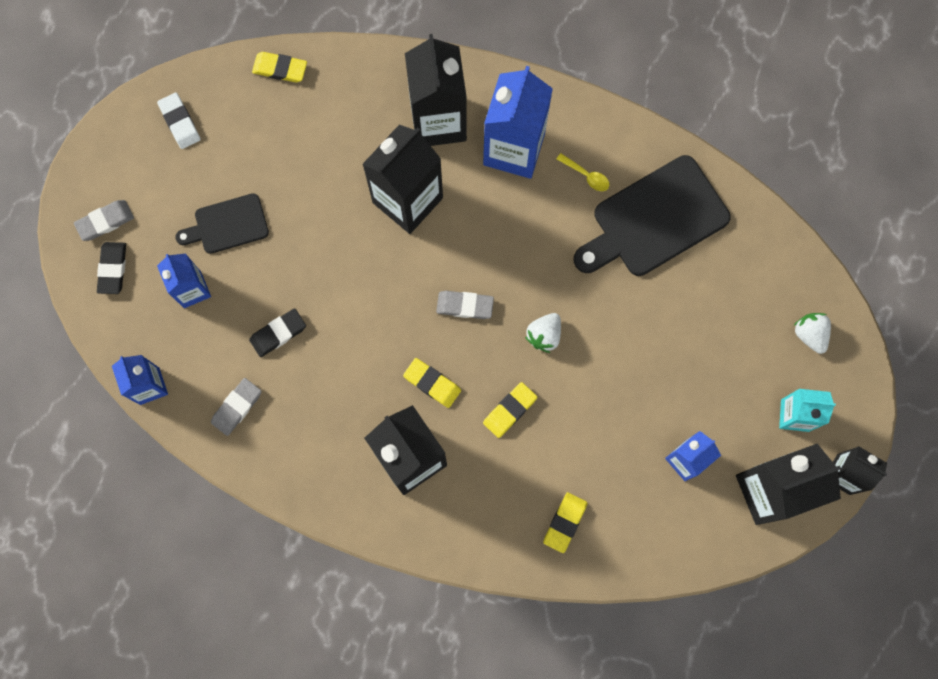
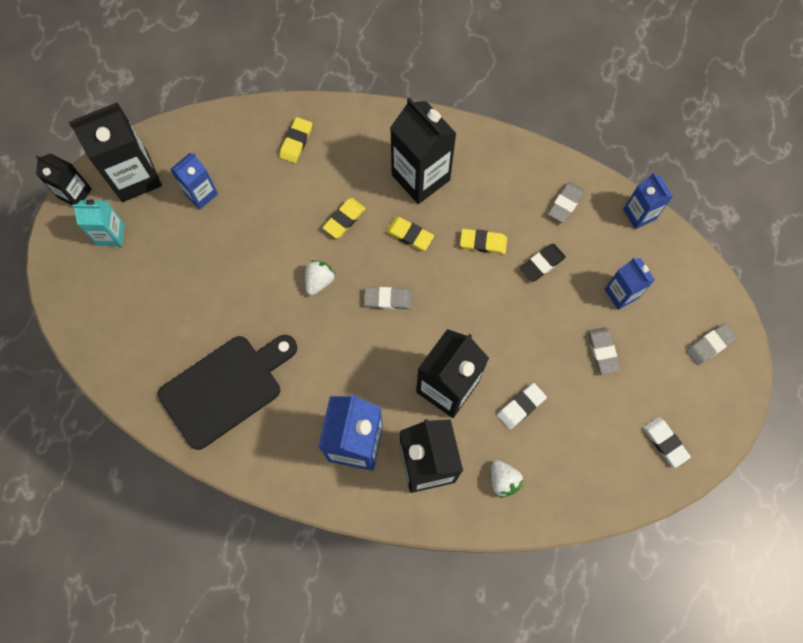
camera: 175 degrees right, 5 degrees down
(113, 269) = (692, 305): black eraser -> none
(227, 225) = (602, 351): black cutting board -> grey eraser
(280, 69) = (582, 504): yellow eraser -> yellow eraser (483, 243)
(329, 172) = (521, 406): none -> white eraser
(586, 175) = (288, 424): yellow spoon -> none
(810, 334) = (94, 300): white strawberry -> white strawberry (503, 480)

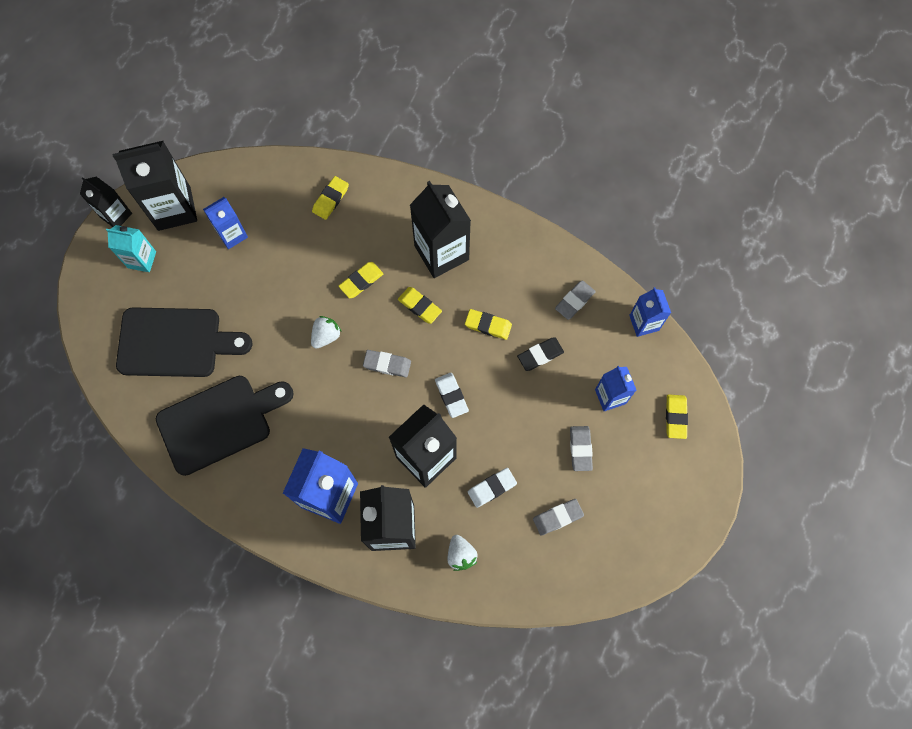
camera: 10 degrees right, 0 degrees up
(163, 314) = (175, 342): none -> black cutting board
(665, 442) = (622, 546): white eraser -> white eraser (451, 396)
(691, 303) = (675, 417): none -> yellow eraser
(709, 345) = (685, 461): grey eraser -> grey eraser (557, 517)

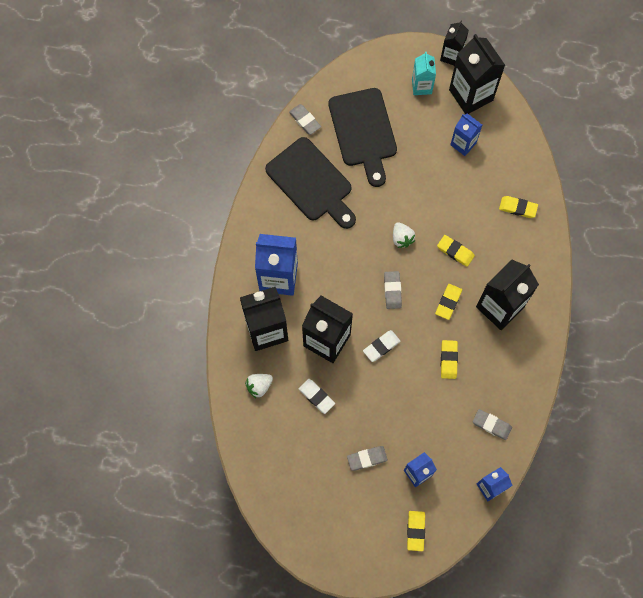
camera: 75 degrees right, 0 degrees up
(326, 336) = (402, 238): white strawberry -> white strawberry turned 45 degrees clockwise
(540, 355) = (436, 408): black eraser -> none
(557, 517) = (307, 453): grey eraser -> grey eraser (305, 120)
(675, 417) = (415, 531): yellow eraser -> yellow eraser turned 75 degrees counterclockwise

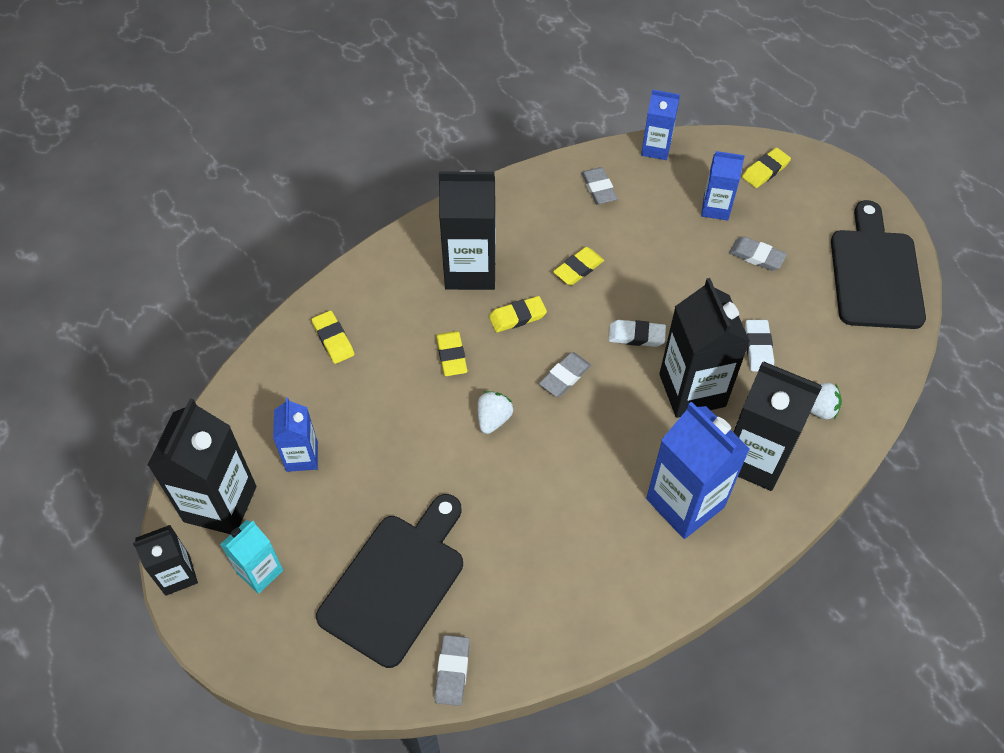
camera: 135 degrees left, 15 degrees down
(311, 182) = (530, 579): black cutting board -> black cutting board (875, 273)

